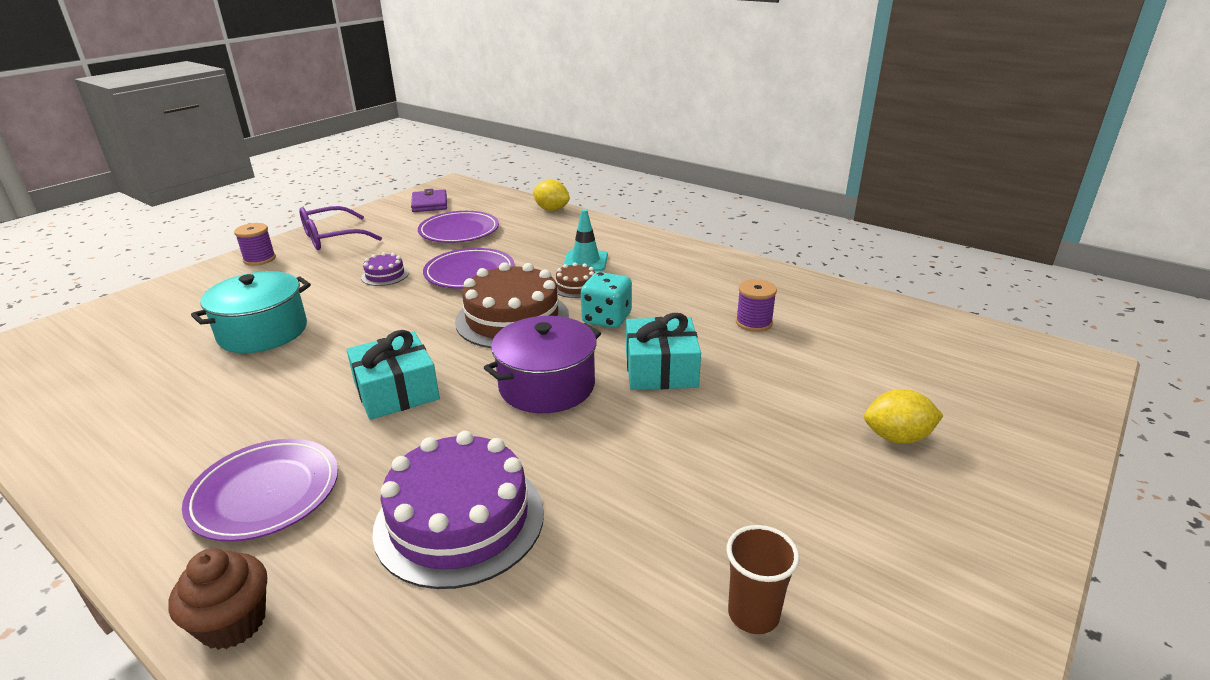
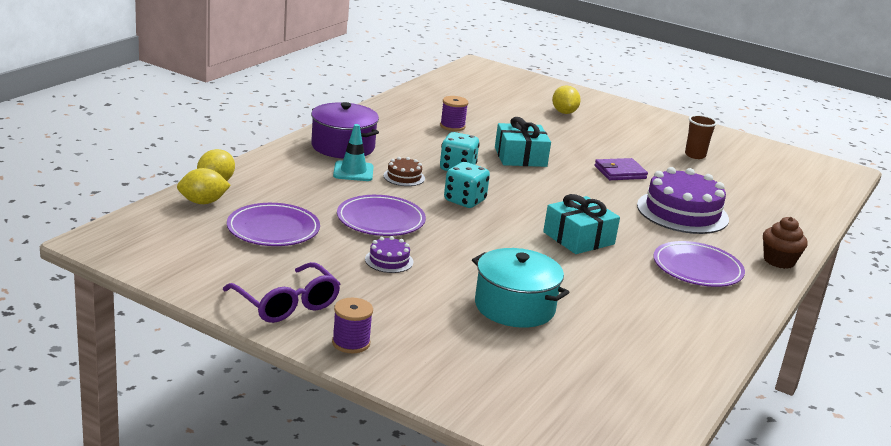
camera: 100 degrees left, 5 degrees down
(429, 204) = (176, 251): purple wallet -> purple wallet (620, 172)
(512, 319) = (464, 201): brown cake -> turquoise dice
(513, 207) = (203, 202): none -> yellow lemon
(547, 386) = (552, 190): purple pot -> purple pot (343, 146)

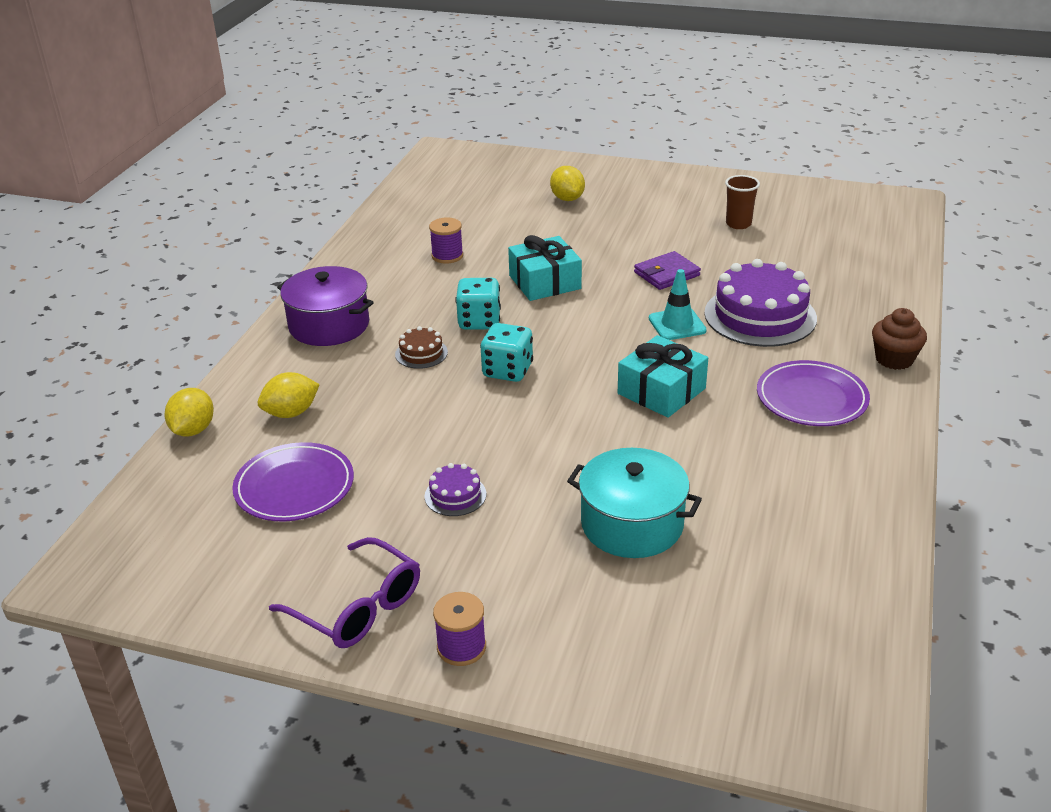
camera: 10 degrees left, 10 degrees up
(203, 202) = (189, 468): yellow lemon -> yellow lemon (291, 413)
(353, 171) = (357, 362): turquoise traffic cone -> turquoise traffic cone (677, 324)
(380, 220) = (420, 431): purple plate -> none

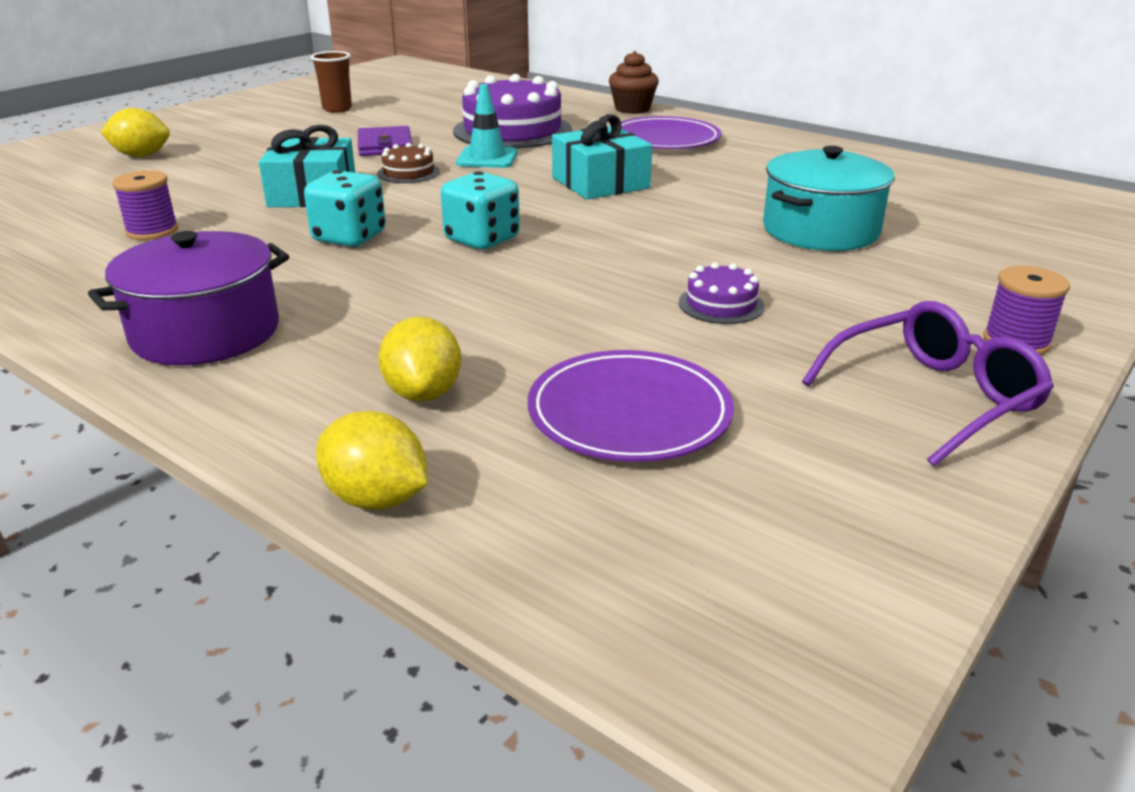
camera: 70 degrees left, 5 degrees down
(421, 353) = (378, 280): brown cake -> brown cake (408, 172)

